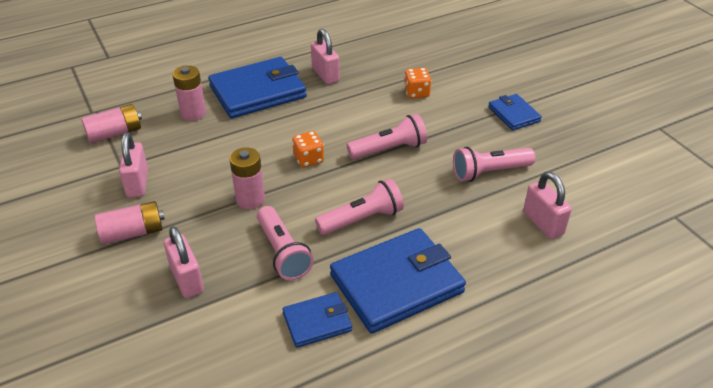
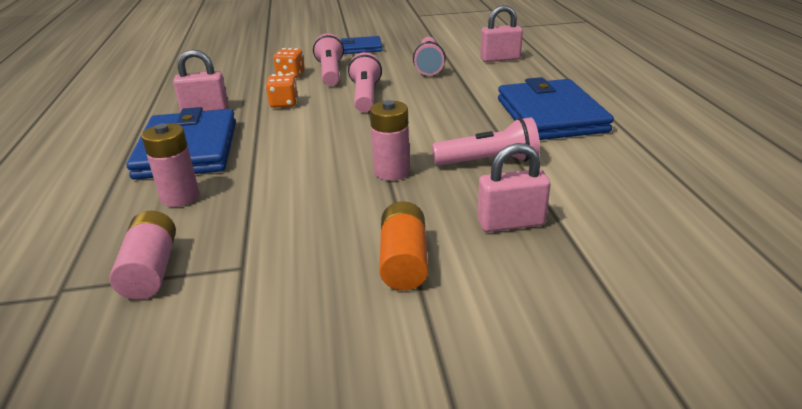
camera: 70 degrees left, 10 degrees down
(133, 233) = (404, 261): pink battery -> orange battery
(137, 183) = (297, 252): pink padlock -> none
(308, 159) = (347, 134): orange dice -> orange dice (284, 103)
(317, 322) = (592, 154): blue wallet -> none
(362, 219) = (459, 119): pink flashlight -> pink flashlight (330, 73)

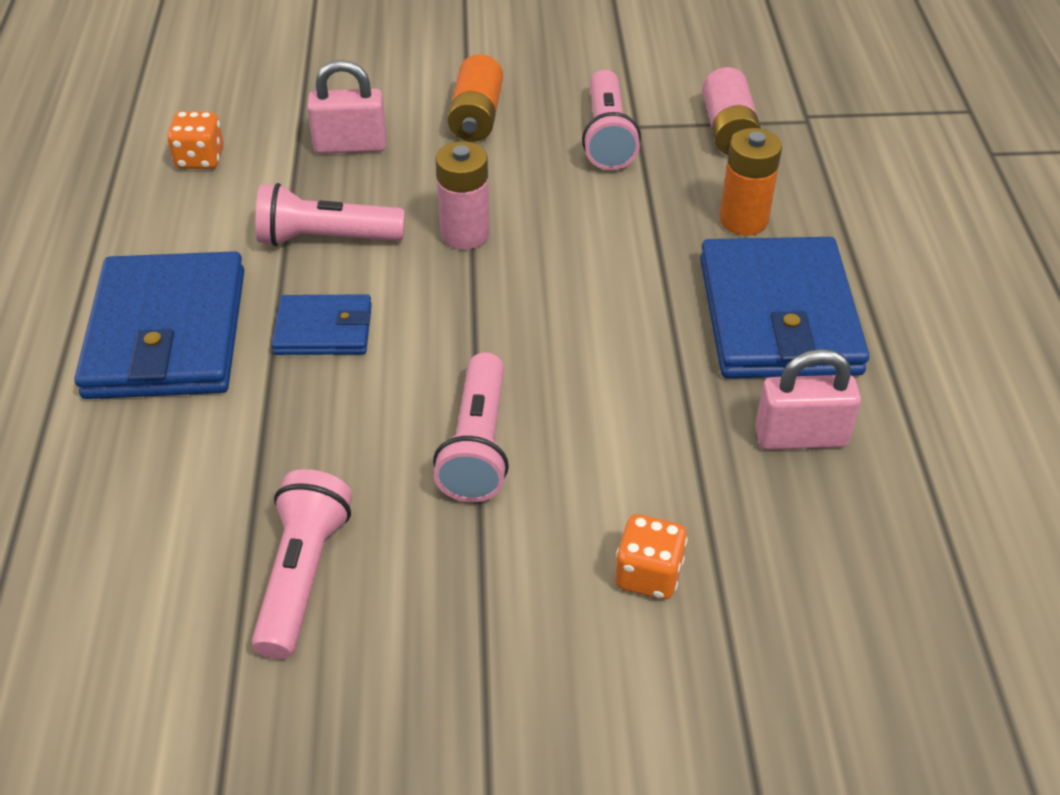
camera: 175 degrees left, 15 degrees up
(180, 197) = (743, 220): pink battery -> orange battery
(284, 103) = (644, 439): orange dice -> orange dice (200, 159)
(330, 73) = (551, 573): pink flashlight -> pink flashlight (607, 137)
(361, 48) = (457, 737): blue wallet -> blue wallet (323, 330)
(500, 59) = (114, 586): pink padlock -> none

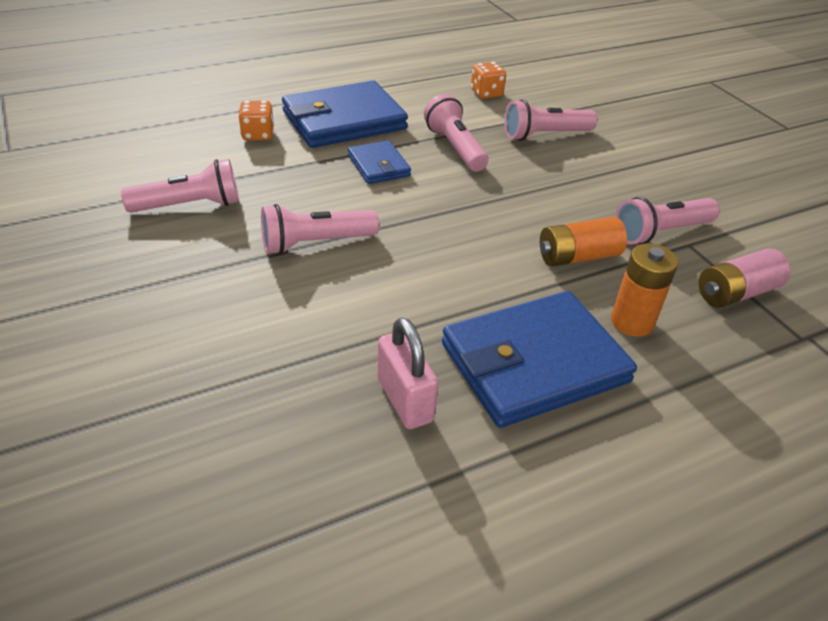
camera: 65 degrees right, 5 degrees down
(350, 146) = (544, 135): pink padlock -> pink flashlight
(465, 234) = (501, 195): pink battery -> none
(476, 117) = (621, 172): orange battery -> orange battery (577, 257)
(648, 574) = (234, 341): orange dice -> orange dice (258, 135)

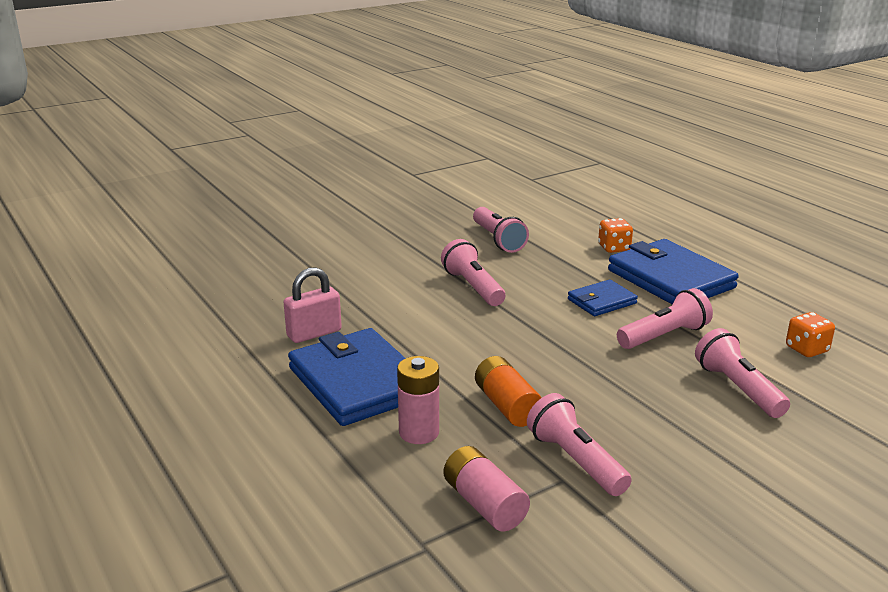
camera: 85 degrees right, 15 degrees down
(632, 322) = (419, 432): orange battery -> pink battery

